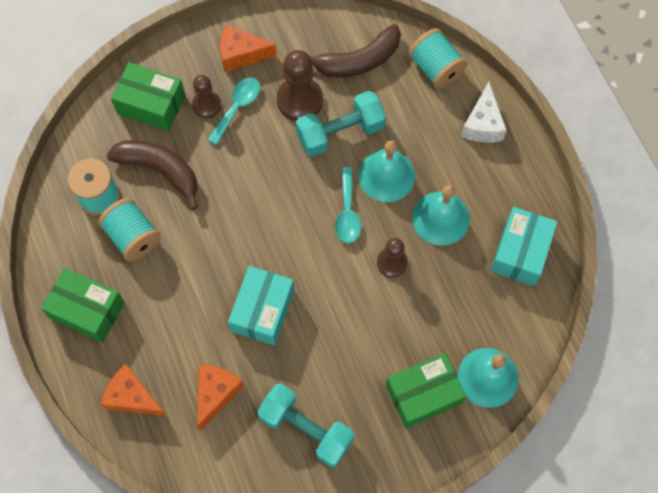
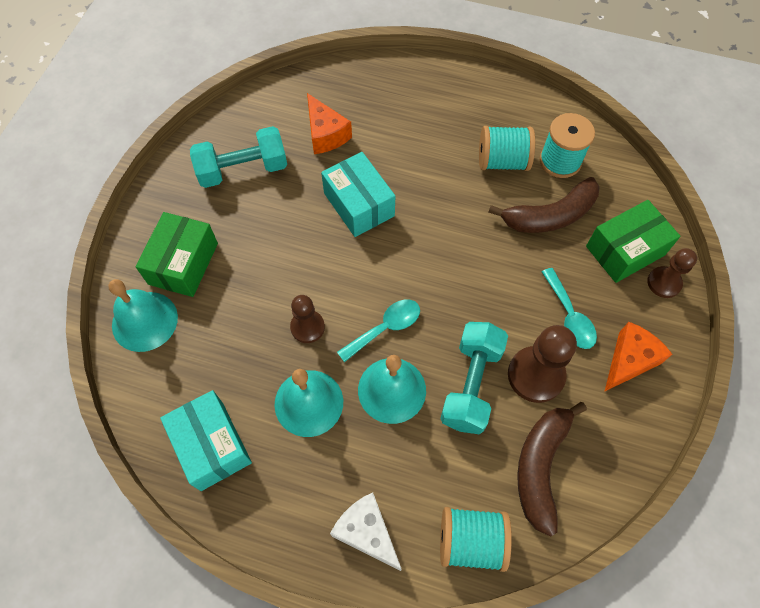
camera: 130 degrees right, 5 degrees down
(87, 310) = (465, 100): green box -> none
(132, 397) = (372, 87): orange cheese -> none
(207, 105) = (591, 293): brown pawn -> brown pawn (664, 283)
(347, 213) = (385, 328): turquoise spoon -> turquoise spoon turned 105 degrees clockwise

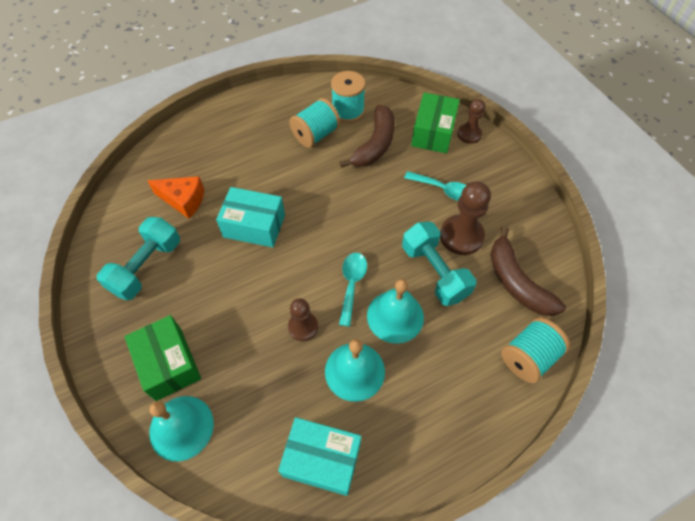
camera: 45 degrees left, 5 degrees down
(366, 532) = (472, 411): white cheese -> none
(629, 360) = (496, 188): orange cheese -> none

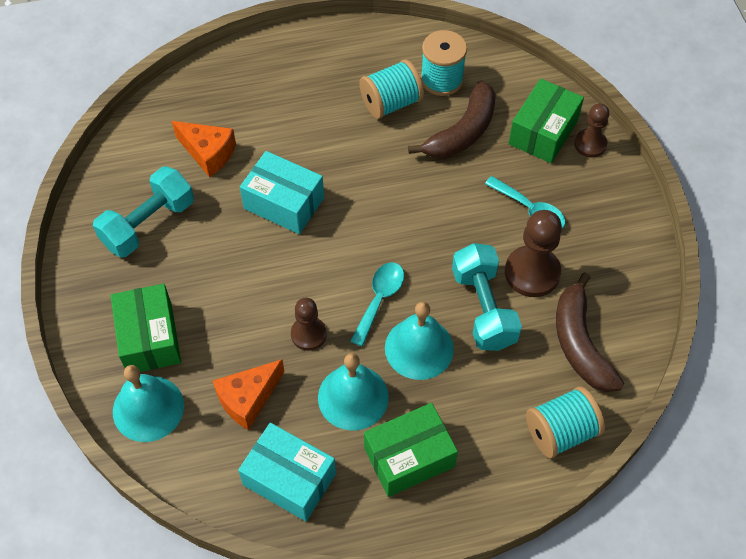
camera: 15 degrees right, 0 degrees up
(267, 396) = (248, 399): none -> orange cheese
(416, 412) = (409, 457): none -> green box

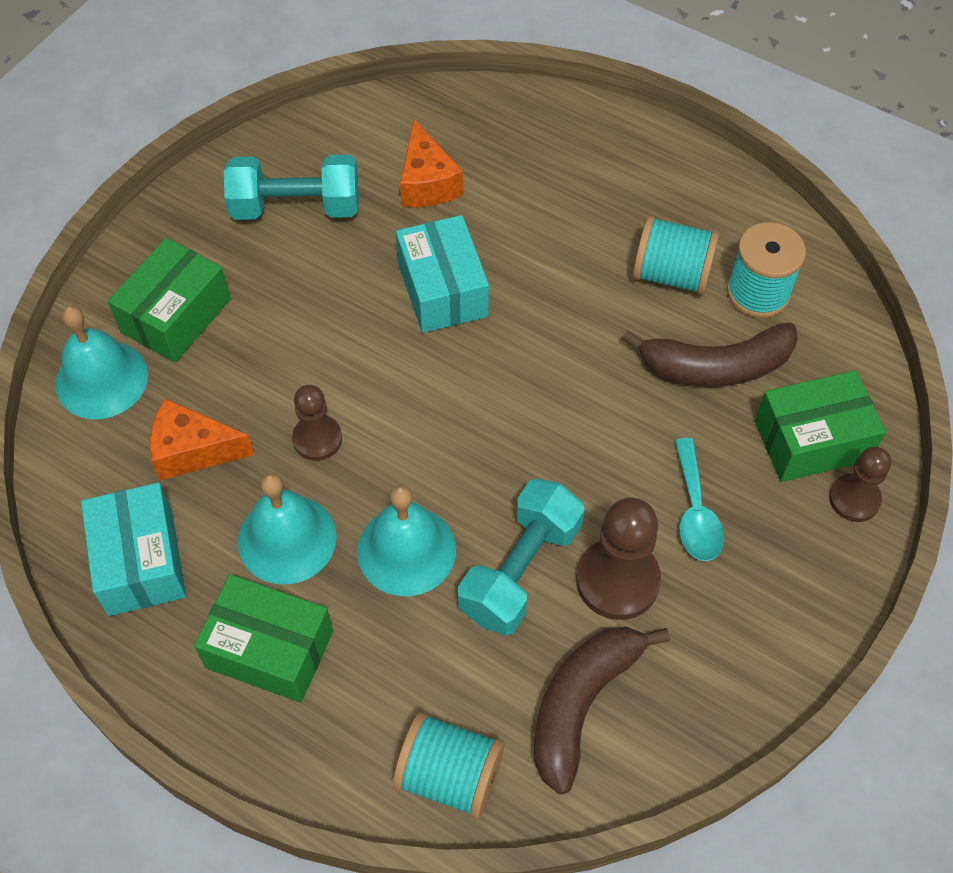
camera: 45 degrees right, 0 degrees up
(379, 299) = (425, 466): turquoise spoon -> none

